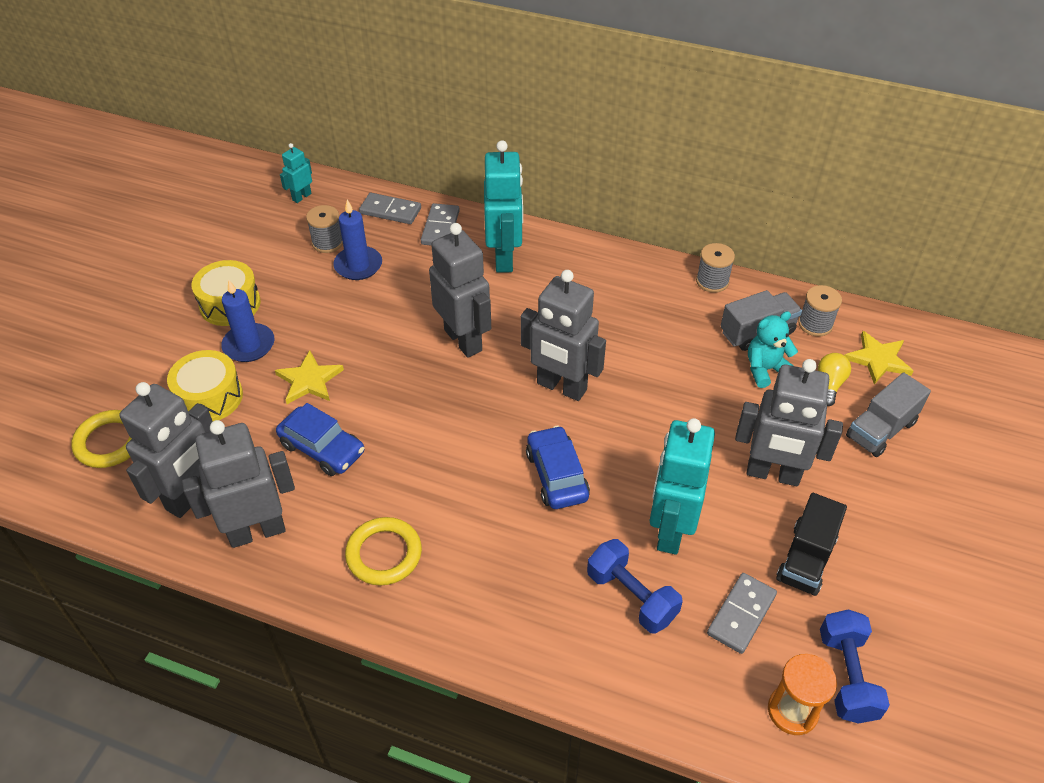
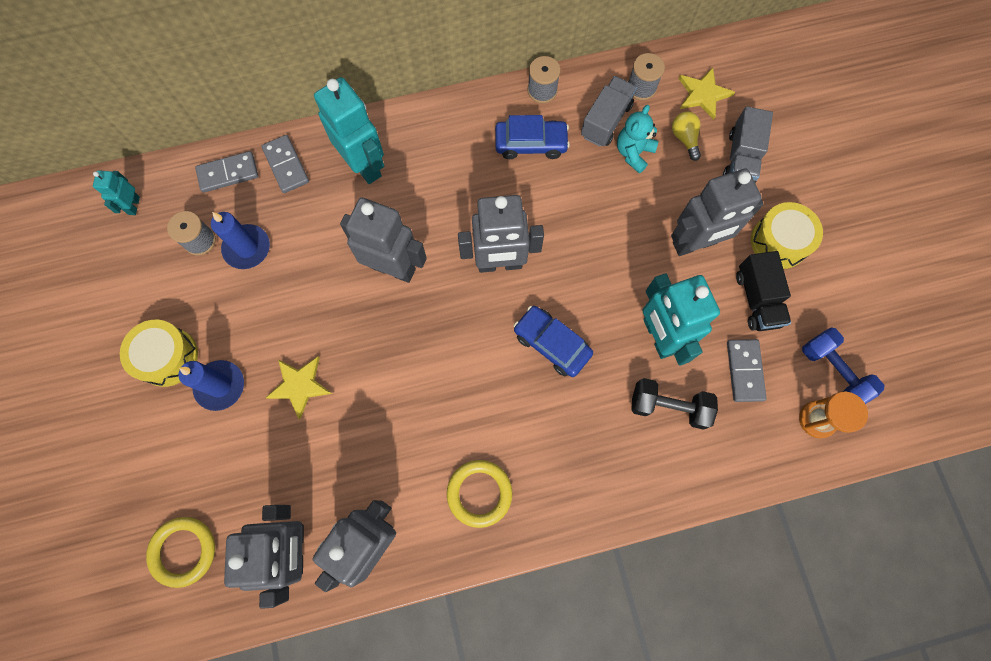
camera: 35 degrees left, 25 degrees up
(209, 397) = (230, 455): yellow drum -> yellow drum (779, 242)
(322, 448) = (362, 439): blue car -> blue car (531, 144)
(631, 596) = (668, 407): blue dumbbell -> black dumbbell

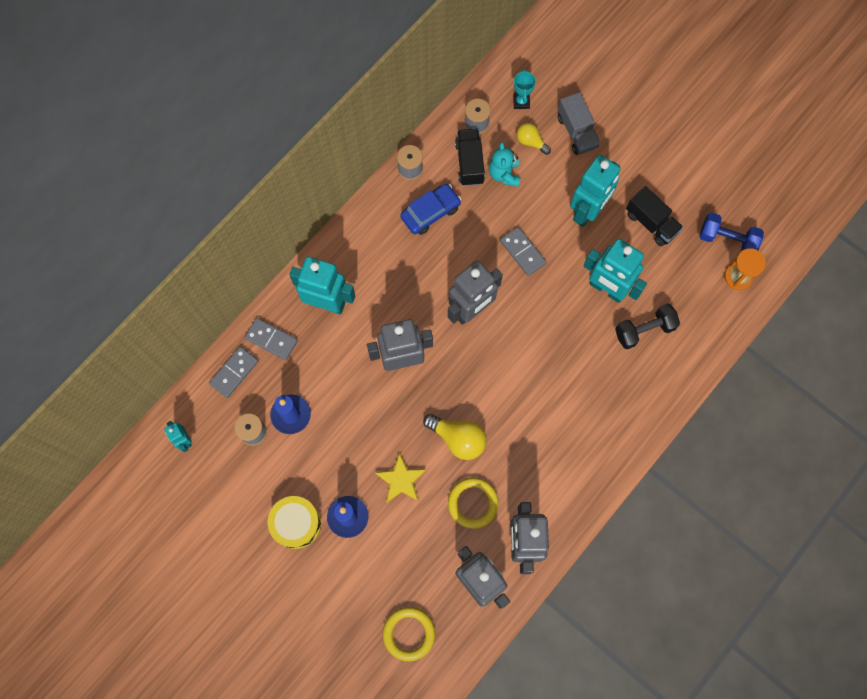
camera: 35 degrees left, 0 degrees up
(388, 384) = (458, 439): none -> yellow light bulb
(479, 493) = (567, 465): yellow ring -> yellow ring (473, 503)
(551, 344) = (543, 340): blue car -> none
(606, 121) = (469, 163): grey truck -> black truck
(695, 243) = (587, 211): grey robot -> turquoise robot
(703, 94) = (521, 101): yellow star -> turquoise trophy
(744, 371) = (674, 275): grey domino -> grey domino (522, 252)
(779, 242) = (639, 175): yellow drum -> none

